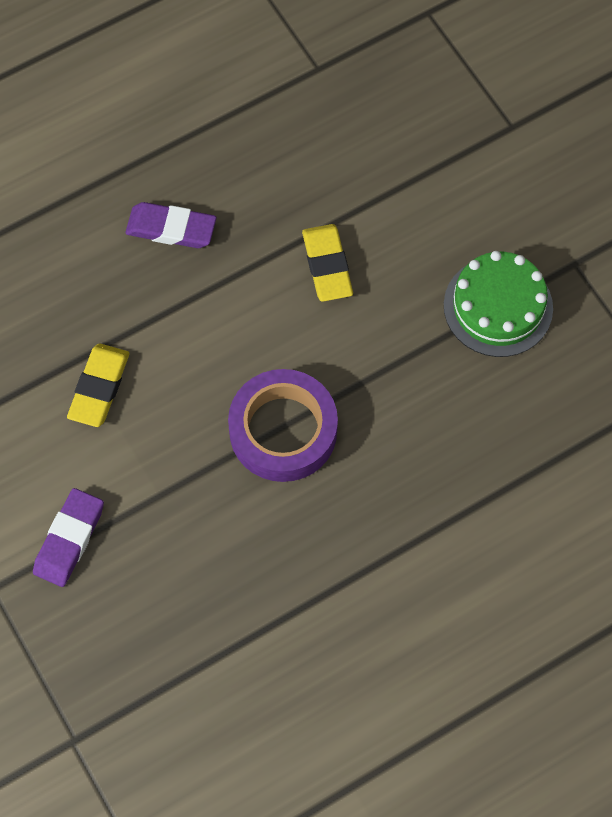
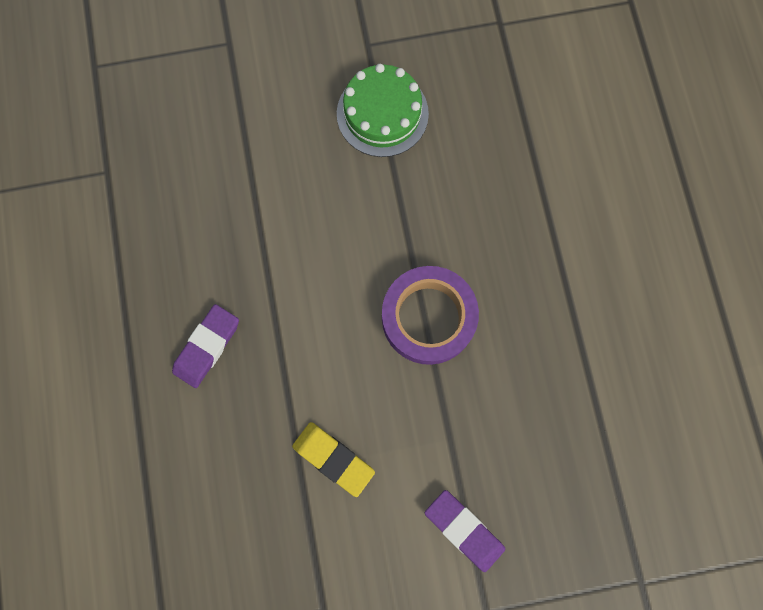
camera: 70 degrees left, 10 degrees up
(327, 265) = (294, 230): yellow eraser -> none

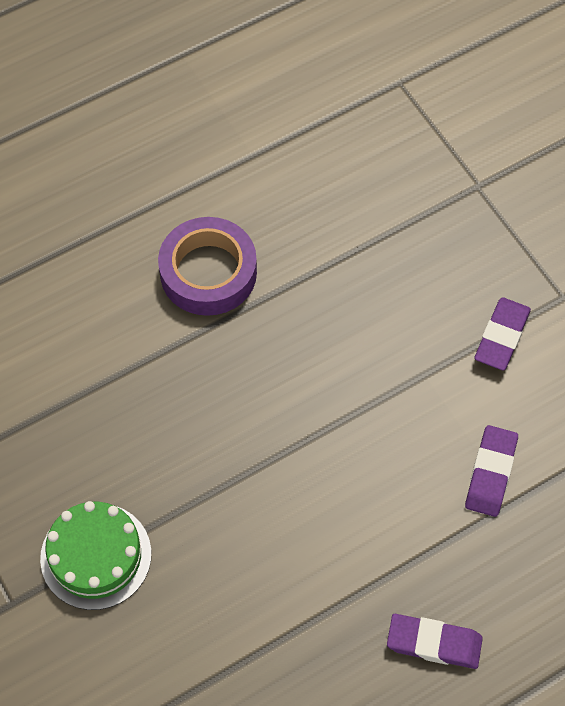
camera: 110 degrees left, 15 degrees down
(333, 459) = (490, 473): yellow eraser -> purple eraser
(428, 318) = (312, 432): purple tape -> purple tape (208, 272)

